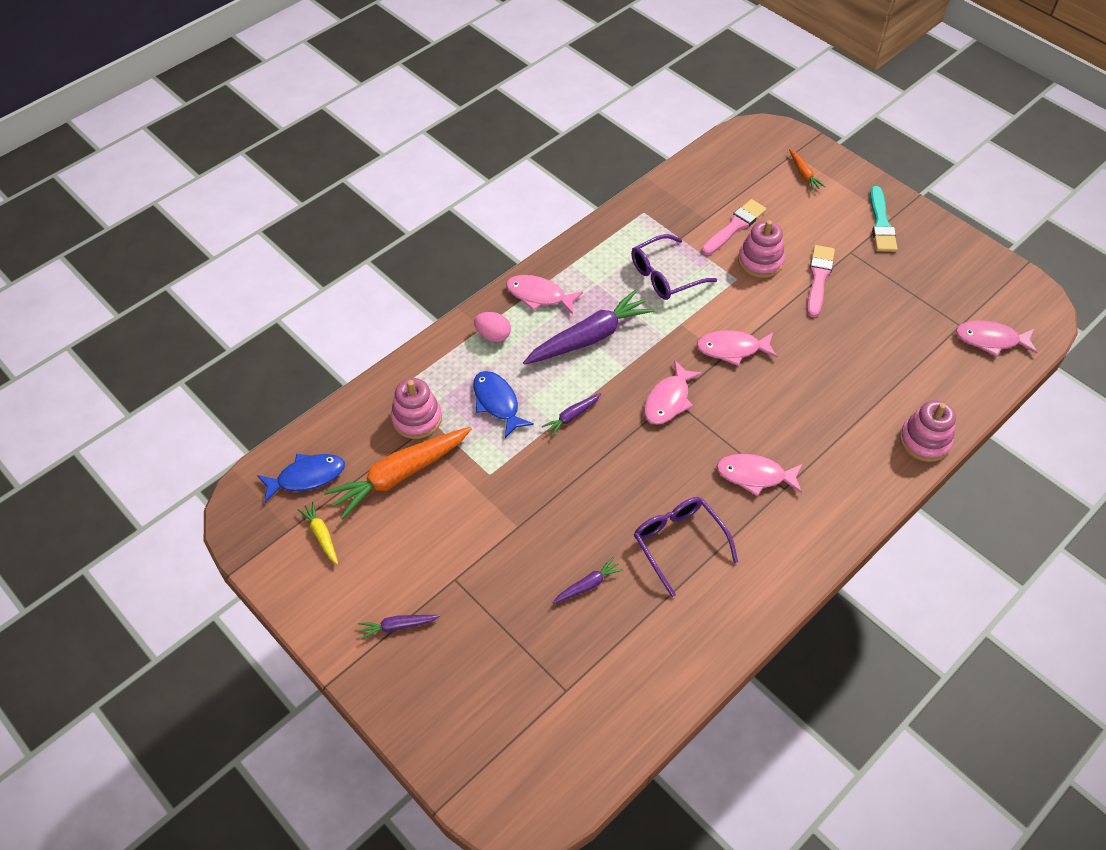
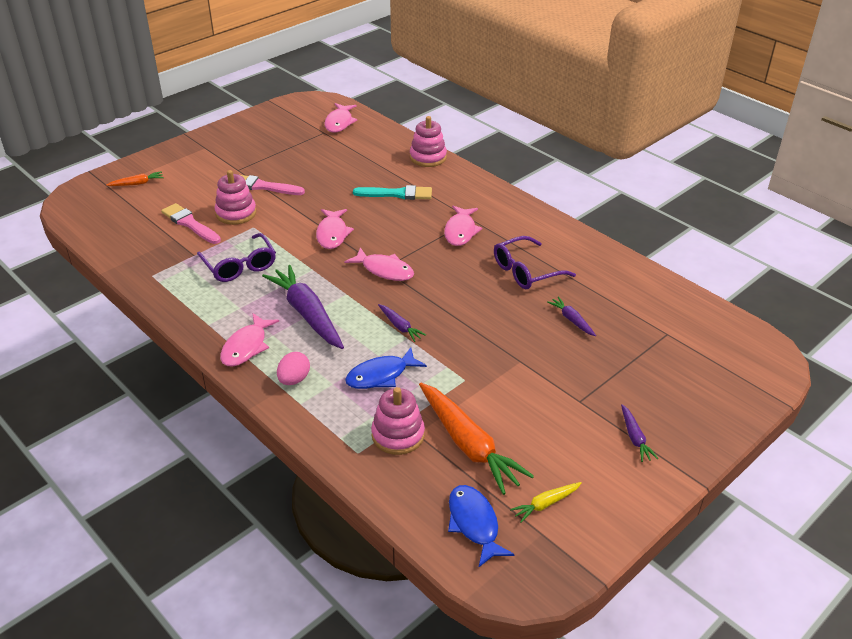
camera: 90 degrees left, 15 degrees down
(881, 223) = (210, 153): turquoise brush -> turquoise brush (397, 194)

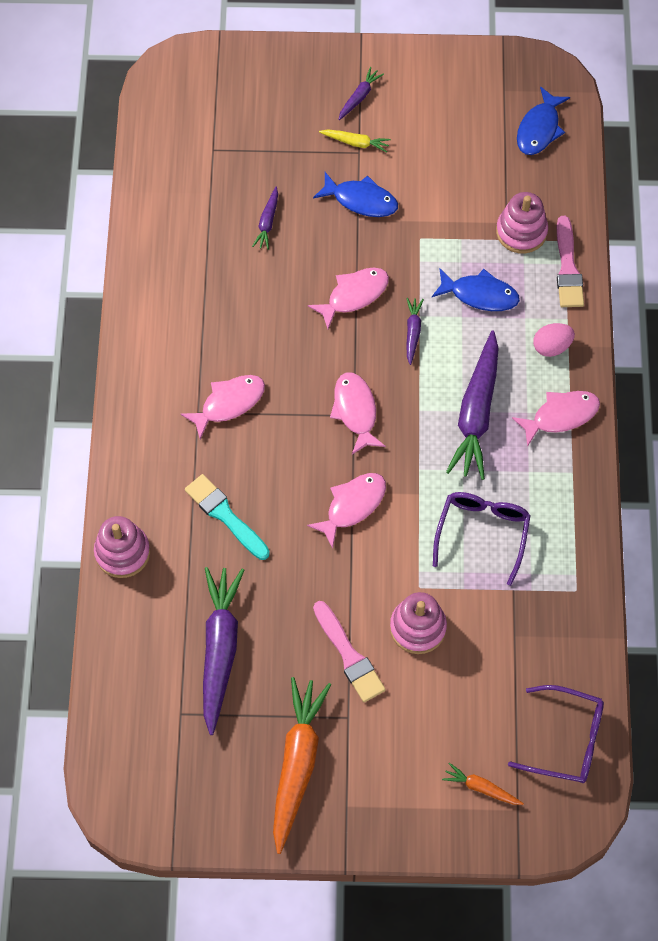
camera: 135 degrees left, 25 degrees up
(190, 224) = (479, 650): pink brush -> pink brush (568, 268)
(333, 156) = (220, 649): none -> purple carrot
(339, 122) = (141, 719): pink fish -> pink fish (354, 295)
(468, 445) = (480, 184): orange carrot -> orange carrot (297, 764)
(526, 271) = (235, 303): purple glasses -> purple glasses (566, 740)
(535, 373) = (361, 200): none -> blue fish
(545, 504) = (478, 104): yellow carrot -> yellow carrot (355, 143)

